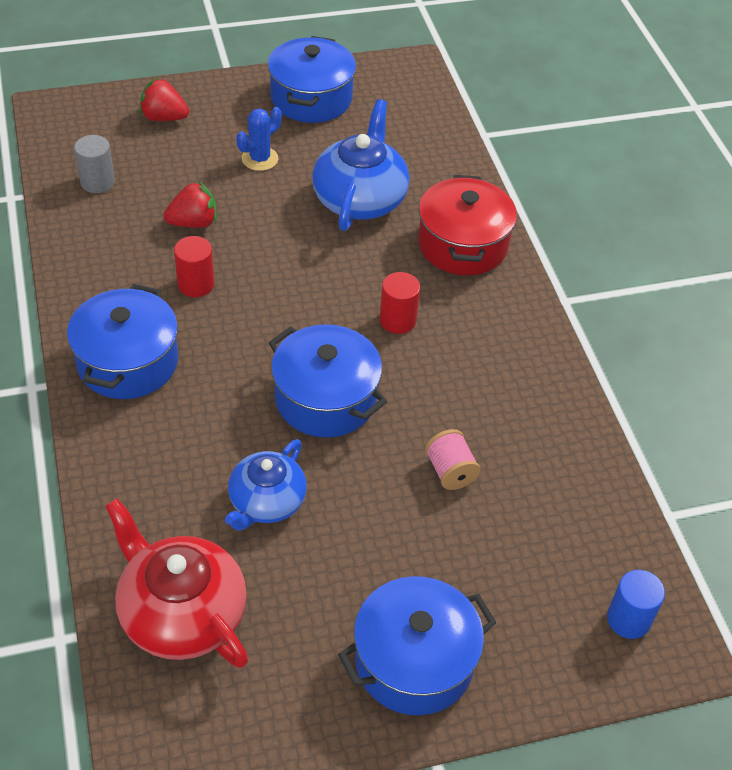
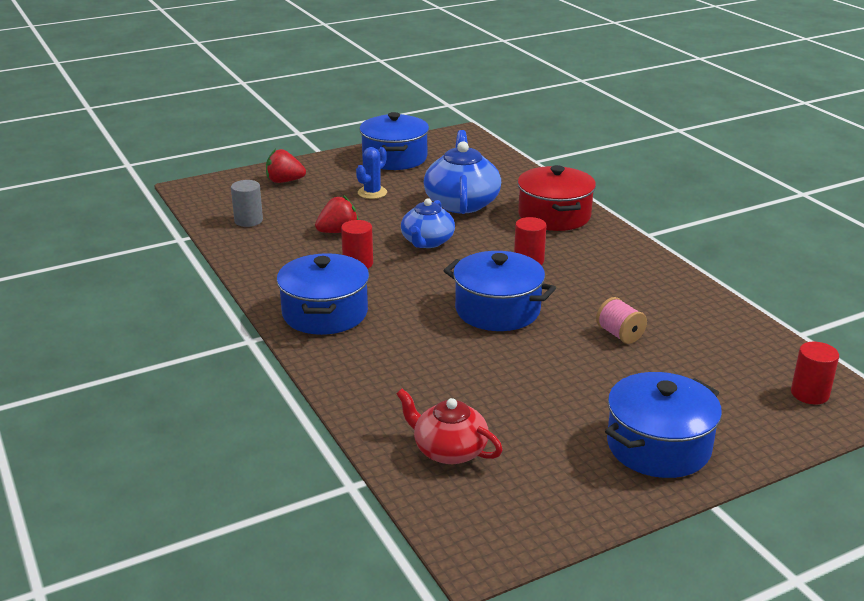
camera: 10 degrees left, 20 degrees down
(181, 613) = (449, 450): red teapot -> red teapot, size x0.66
(266, 502) = (483, 374): blue teapot -> blue teapot (427, 242)
(628, 619) = (809, 394): blue cylinder -> red cylinder

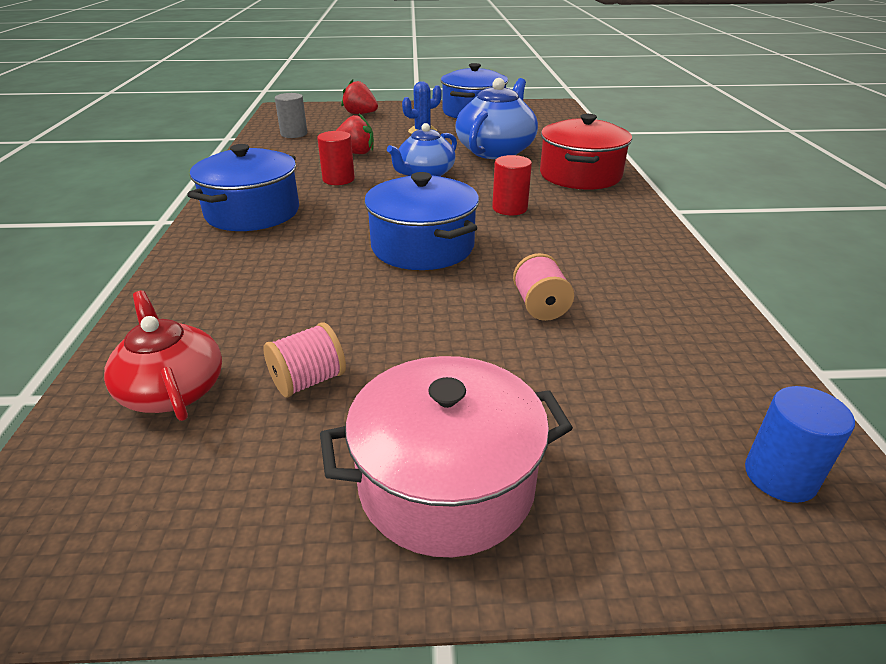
camera: 25 degrees right, 5 degrees up
(526, 420) = (308, 381): none -> pink spool
(658, 446) = (446, 483): blue pot -> pink pot
(809, 394) = (780, 476): red cylinder -> blue cylinder

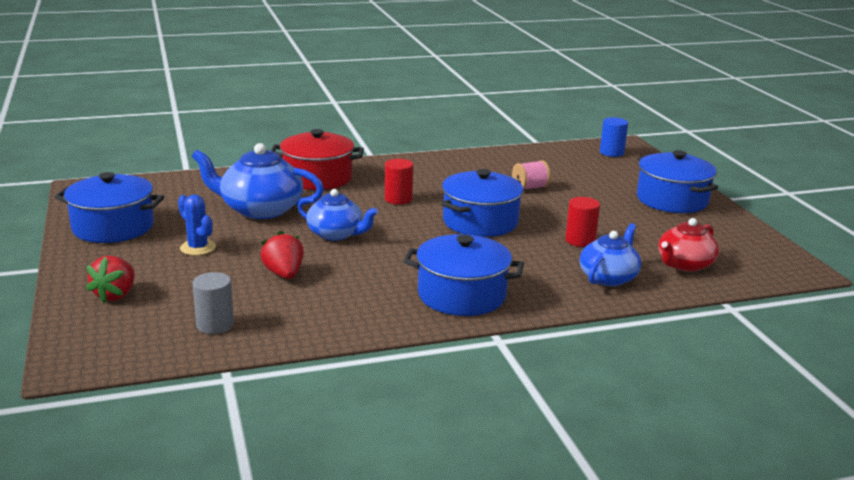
camera: 105 degrees left, 10 degrees down
(204, 305) = (608, 277): none -> blue teapot
(308, 381) = (644, 234): pink spool -> none
(338, 179) = (365, 270): red cylinder -> red cylinder (580, 240)
(446, 483) = (672, 200): pink pot -> blue pot

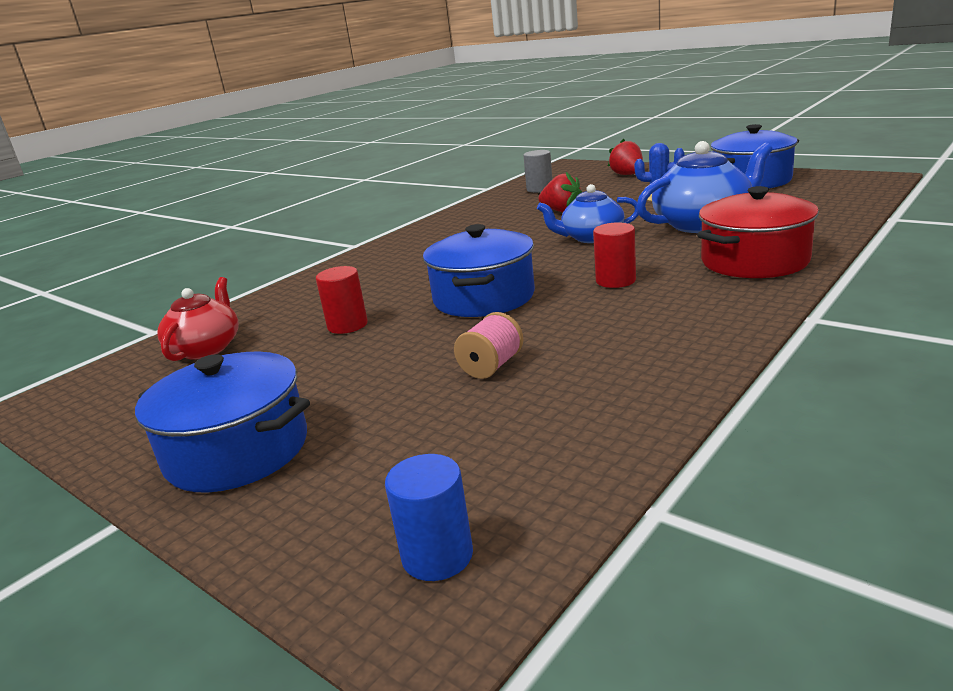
camera: 150 degrees right, 0 degrees up
(462, 295) = (411, 248): blue pot -> none
(608, 277) = (291, 305): blue teapot -> none

